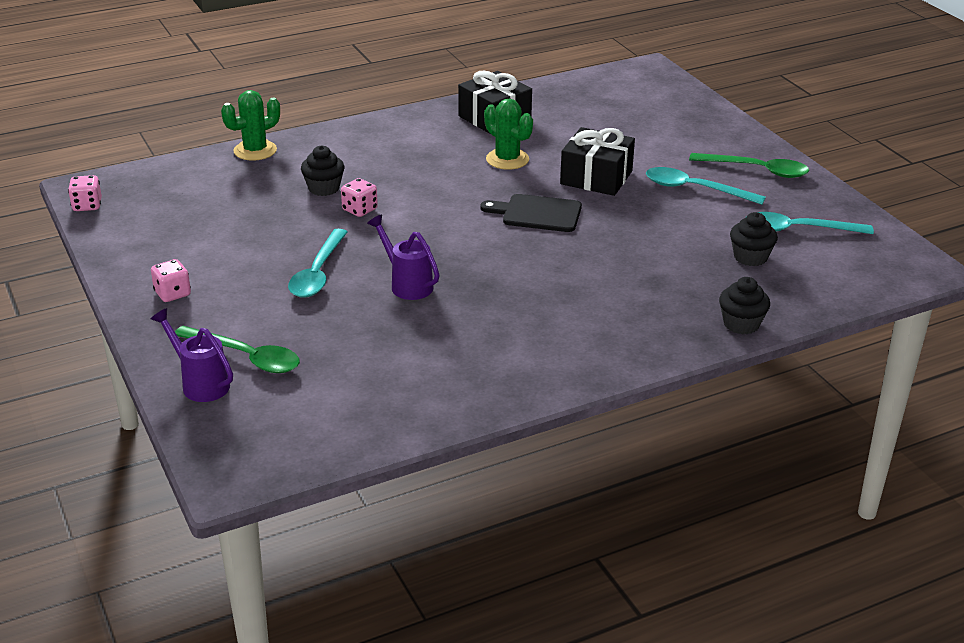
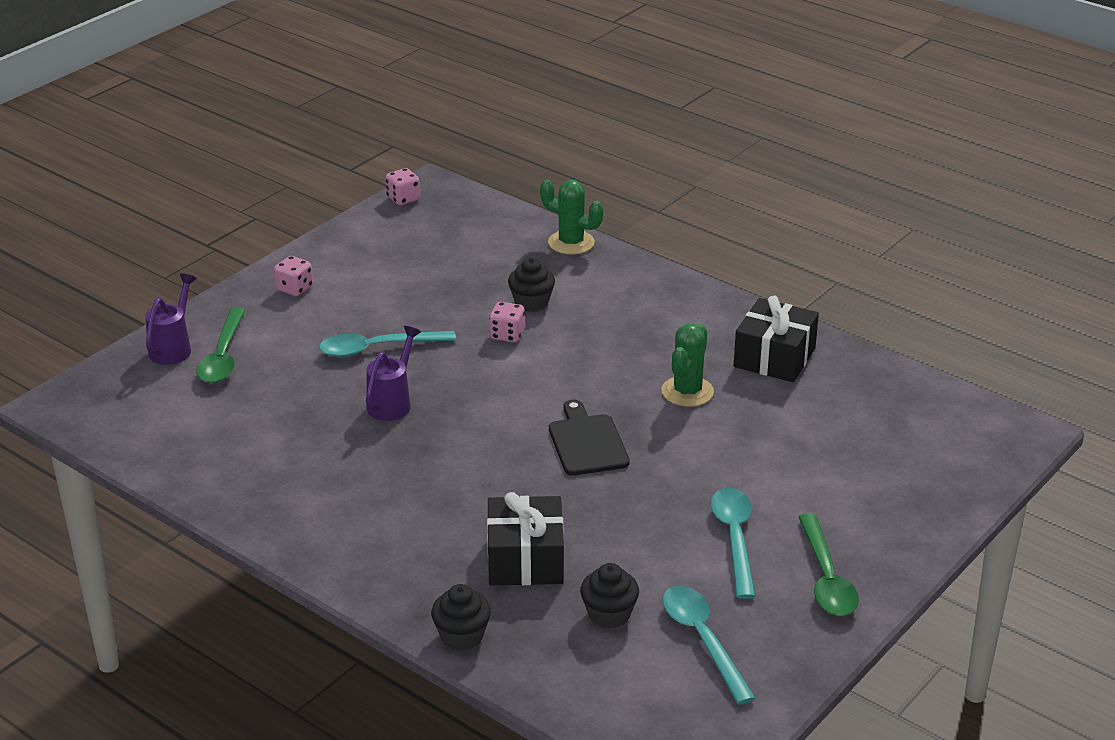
camera: 65 degrees right, 0 degrees up
(596, 177) = (699, 461): black gift -> black gift (525, 559)

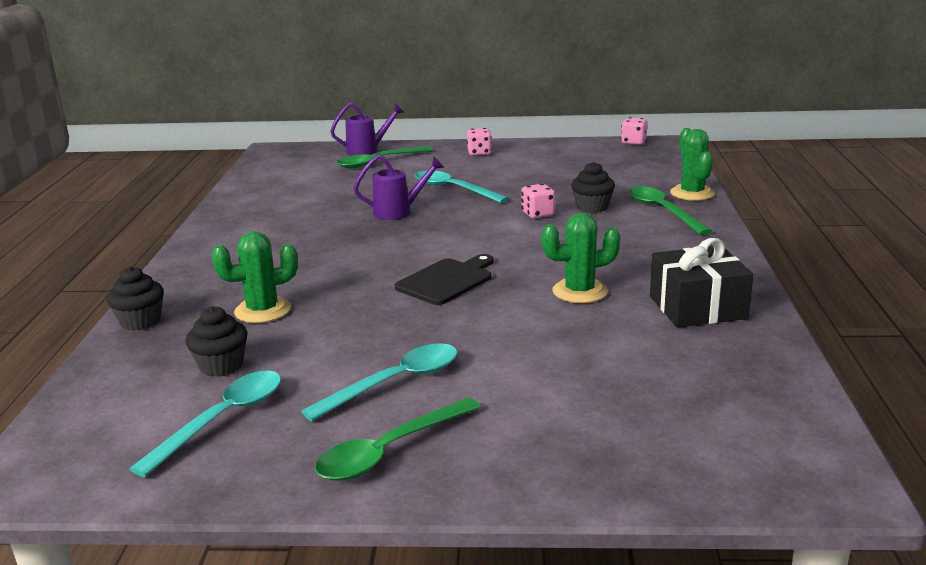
camera: 55 degrees right, 10 degrees down
(525, 559) = (262, 310): black gift -> green cactus
(588, 276) = (662, 211): none -> green spoon

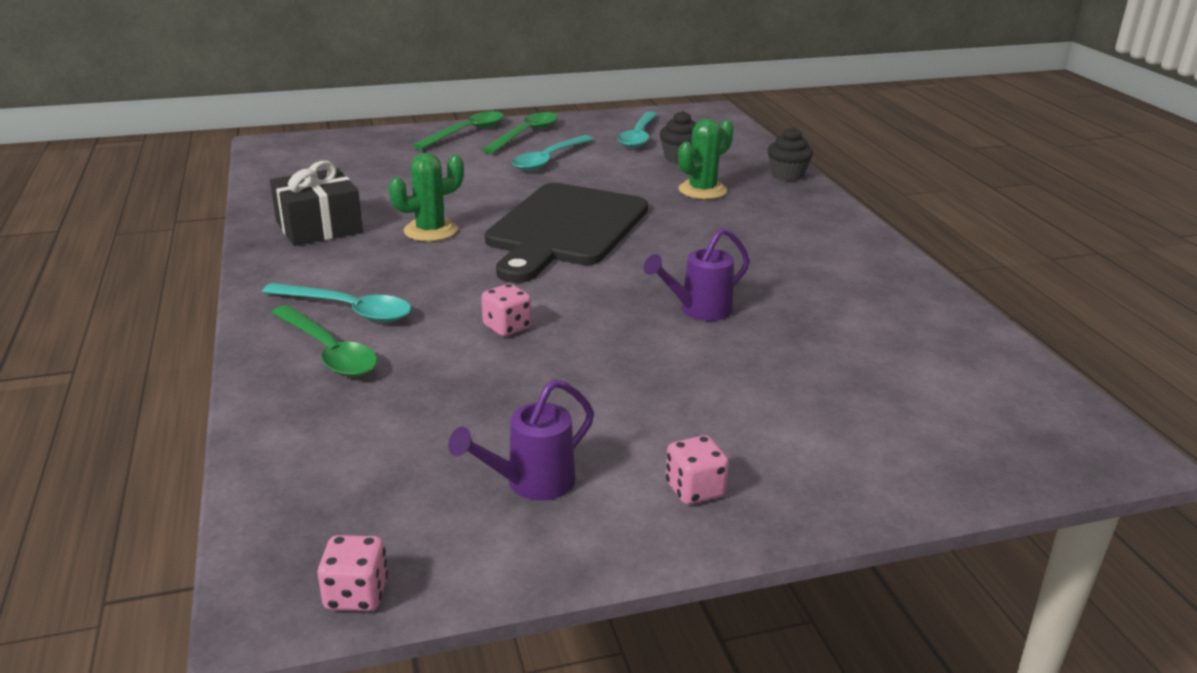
camera: 160 degrees right, 5 degrees up
(367, 151) = (926, 467): purple watering can -> purple watering can (531, 483)
(378, 162) = (860, 429): green spoon -> green spoon (466, 132)
(447, 280) = (564, 229): black cutting board -> black cutting board, size x1.89
(453, 189) = (660, 366): turquoise spoon -> turquoise spoon (347, 310)
(592, 207) = (432, 349): black cupcake -> none
(692, 193) = (271, 400): green cactus -> none

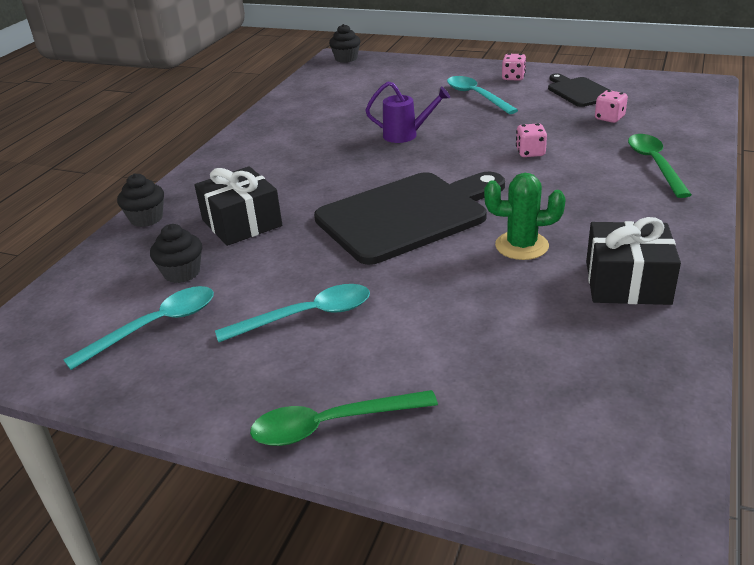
camera: 140 degrees left, 5 degrees up
(347, 310) = (631, 189): turquoise spoon -> turquoise spoon (476, 96)
(356, 594) = (671, 79): pink dice -> pink dice (609, 118)
(525, 134) = (265, 385): green spoon -> none
(531, 483) = (579, 91): purple watering can -> black cutting board
(702, 190) = (241, 223): green cactus -> black gift
(1090, 450) = (346, 58): none -> black cupcake

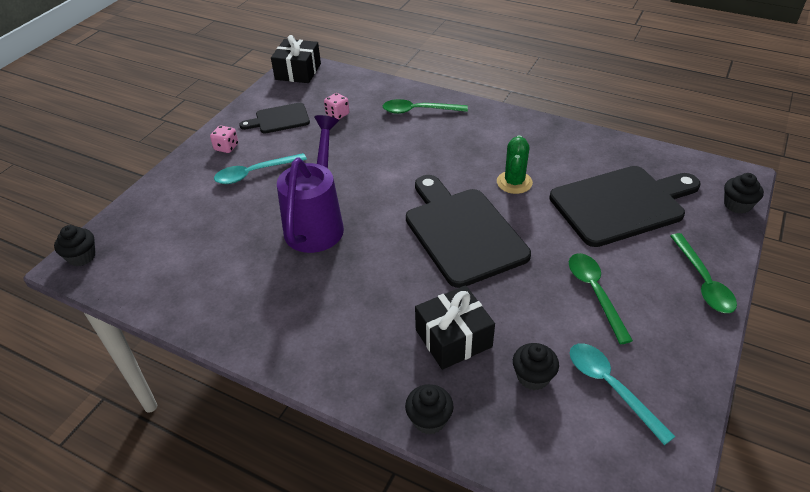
camera: 85 degrees left, 10 degrees up
(306, 316) = (595, 293): turquoise spoon -> green spoon
(406, 135) = (317, 223): purple watering can -> purple watering can, size x1.91
(503, 345) = (622, 204): none -> black cutting board
(530, 153) = (380, 159): pink dice -> none
(549, 498) = (737, 205): none -> black cupcake
(627, 282) = (559, 149): black gift -> black gift (298, 71)

